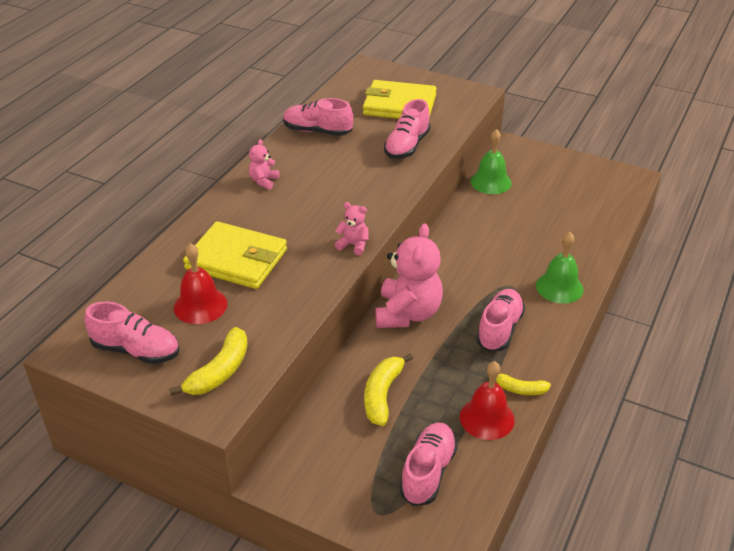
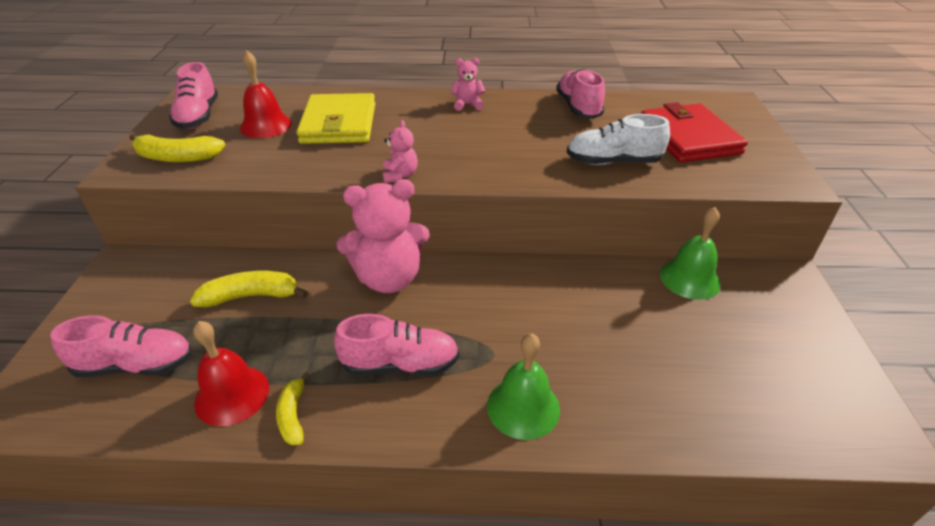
camera: 65 degrees right, 0 degrees up
(399, 105) = (688, 138): yellow wallet -> red wallet
(407, 146) = (613, 162): pink shoe -> white shoe

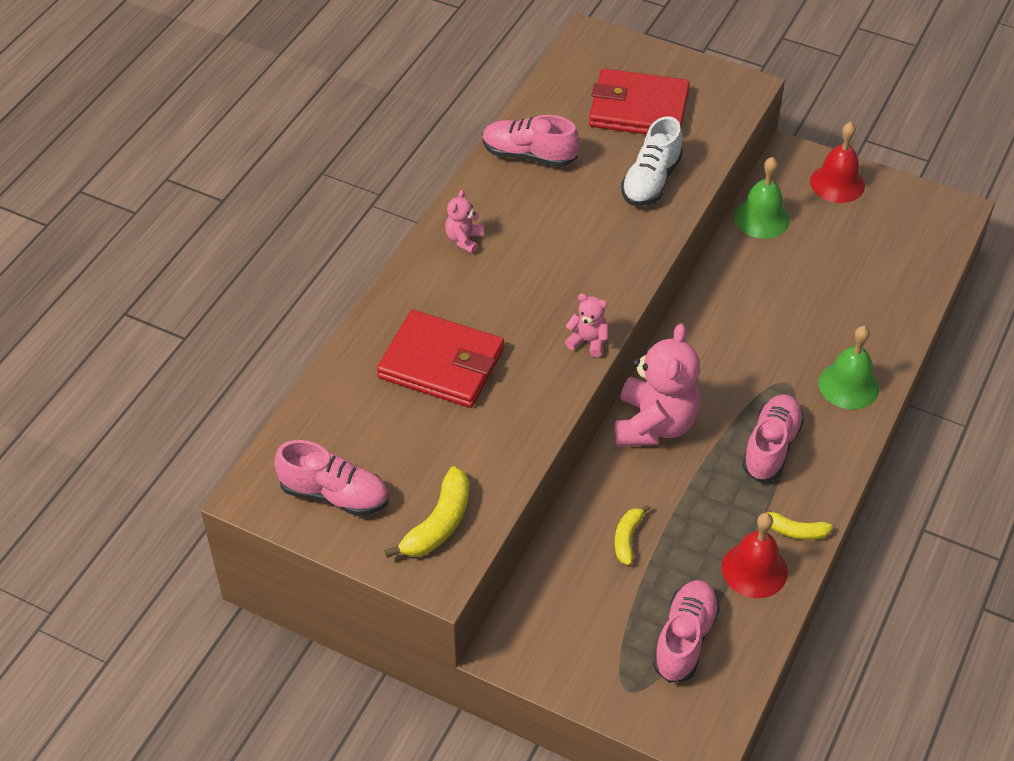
camera: 65 degrees left, 10 degrees up
(251, 296) = (627, 538): yellow banana -> yellow banana, size x0.62
(266, 126) = (404, 431): red bell -> red bell (837, 183)
(339, 124) = (441, 363): yellow wallet -> red wallet

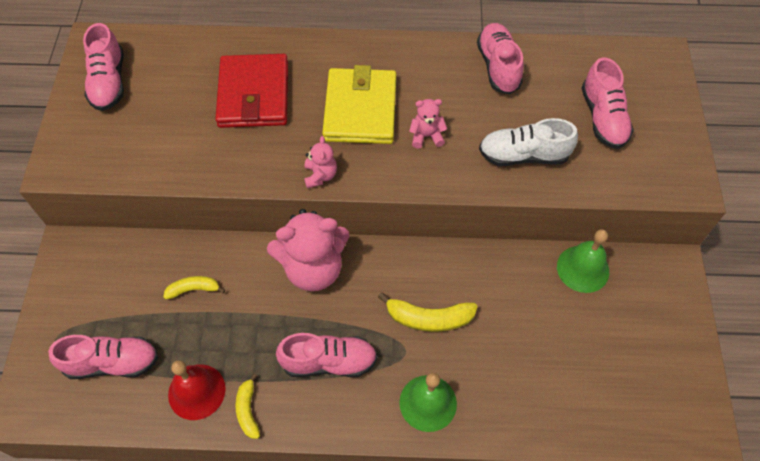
camera: 65 degrees right, 10 degrees up
(438, 524) = (103, 149): yellow banana -> yellow banana (428, 318)
(464, 240) = (383, 62): pink teddy bear -> pink teddy bear (426, 136)
(519, 281) = (360, 109): none -> yellow wallet
(638, 109) = (603, 118): red wallet -> pink shoe
(837, 183) = (667, 315): red bell -> none

